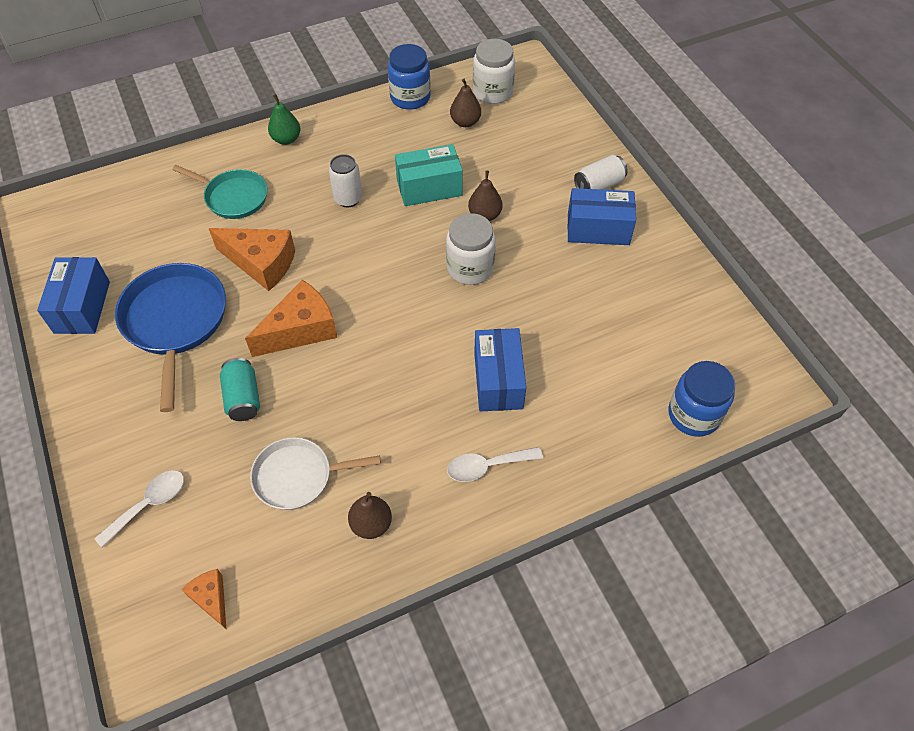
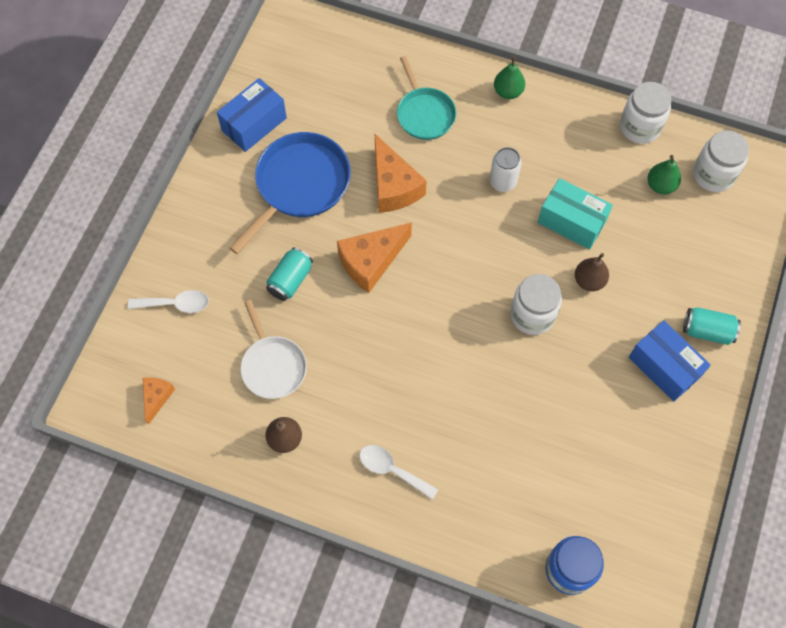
camera: 45 degrees right, 10 degrees up
(298, 476) = (272, 366): white pan -> white pan turned 150 degrees counterclockwise
(301, 330) = (371, 261): orange cheese -> orange cheese turned 135 degrees clockwise
(410, 97) = (640, 127): blue jar -> white jar
(465, 122) = (660, 185): brown pear -> green pear
(498, 380) = (462, 417): blue box -> none
(599, 185) = (707, 331): white can -> turquoise can

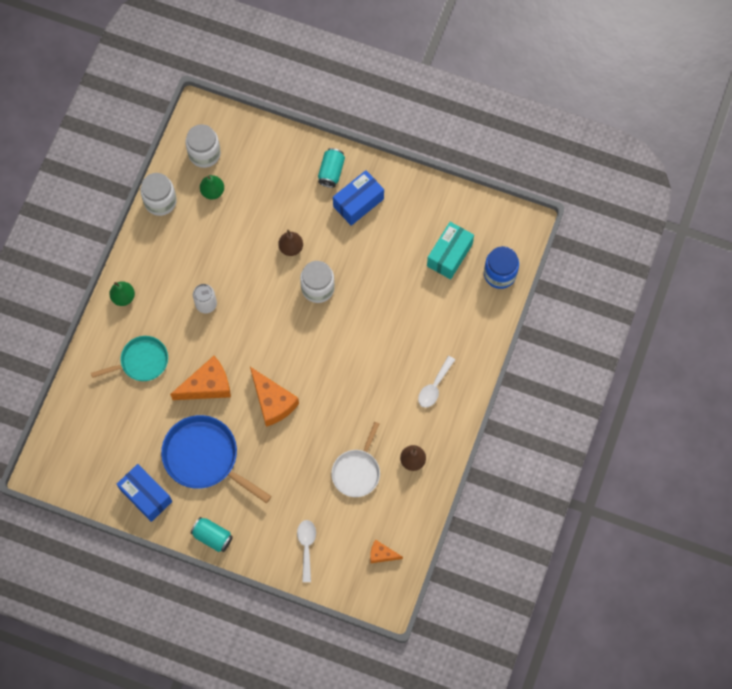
camera: 90 degrees left, 5 degrees up
(272, 366) = (357, 471): white pan -> white pan turned 135 degrees clockwise
(290, 280) = (287, 461): turquoise can -> turquoise can (212, 536)
(571, 222) = (242, 256): turquoise box -> turquoise box (449, 255)

